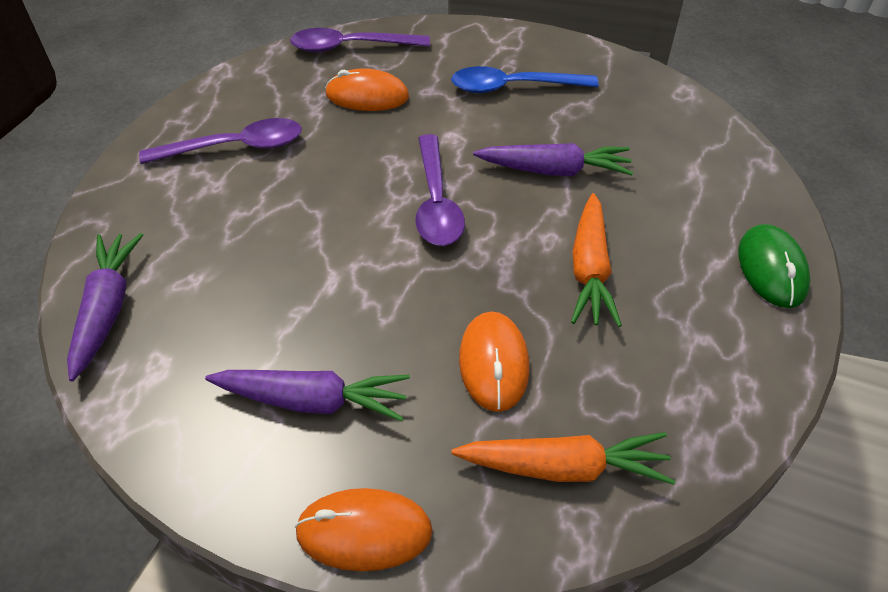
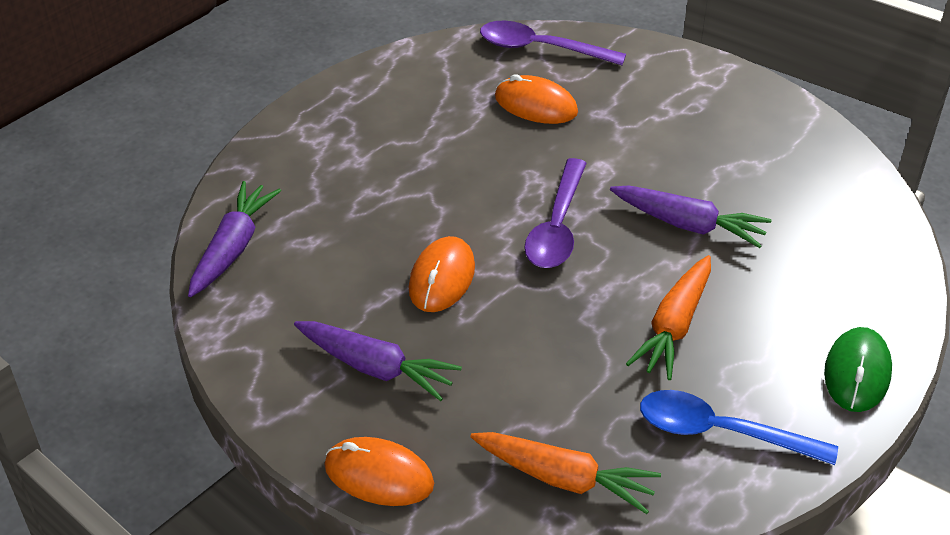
camera: 20 degrees right, 5 degrees down
(235, 147) = (389, 128): purple spoon -> none
(493, 363) = (544, 381): orange mouse -> orange mouse (442, 278)
(513, 87) = (690, 129): blue spoon -> blue spoon (721, 432)

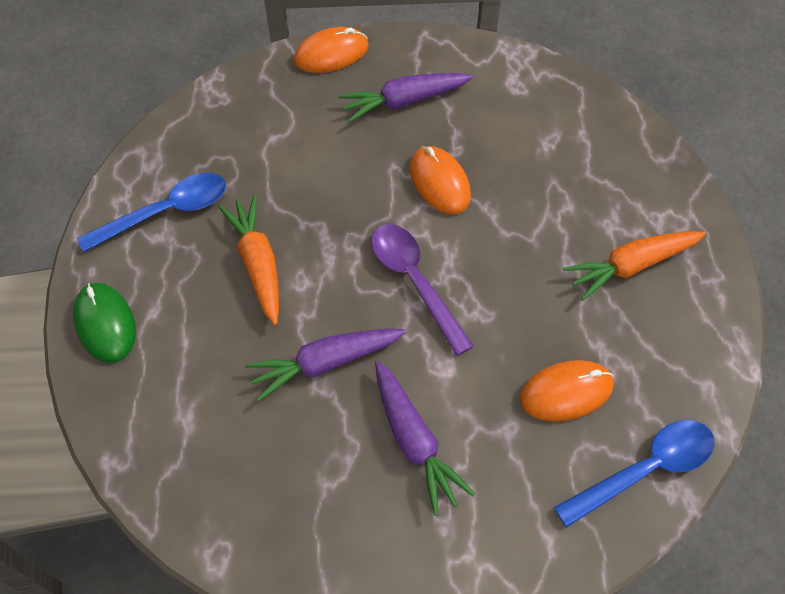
camera: 135 degrees right, 15 degrees up
(232, 248) = (583, 104): purple carrot -> purple carrot (414, 441)
(541, 48) = (644, 470): purple spoon -> blue spoon
(564, 478) = (233, 120): orange carrot -> orange carrot (631, 266)

